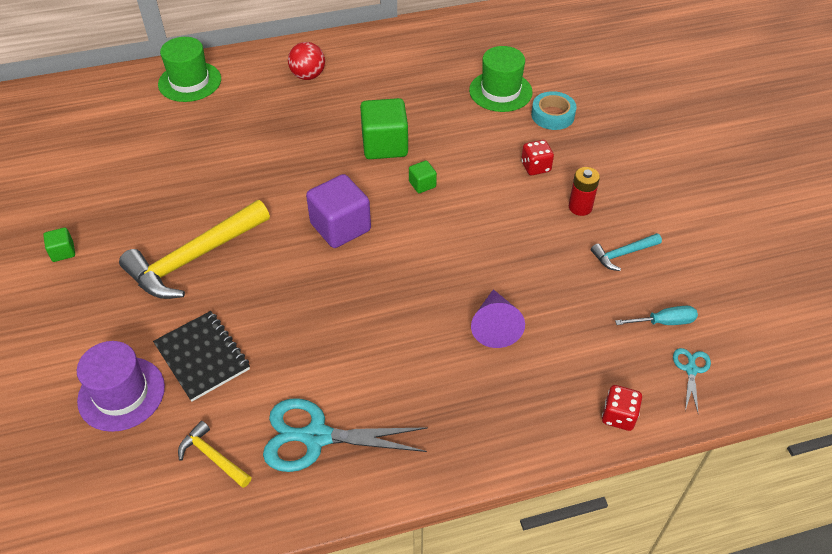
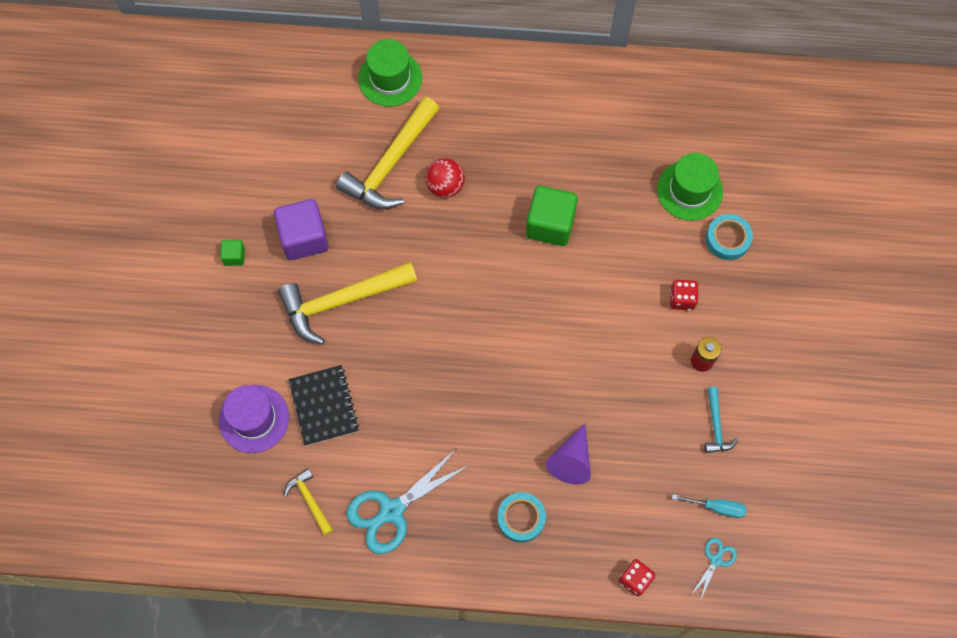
camera: 20 degrees right, 20 degrees up
(210, 140) = (390, 164): none -> yellow hammer
(308, 76) = (507, 107): red ball -> red ball (445, 186)
(315, 437) = (391, 511): turquoise scissors -> turquoise scissors turned 60 degrees counterclockwise
(340, 227) = (477, 309): purple cube -> purple cube (304, 238)
(422, 184) = (567, 284): green cube -> none
(466, 397) = (521, 518): none -> turquoise tape
(623, 254) = (716, 426): turquoise hammer -> turquoise hammer turned 90 degrees counterclockwise

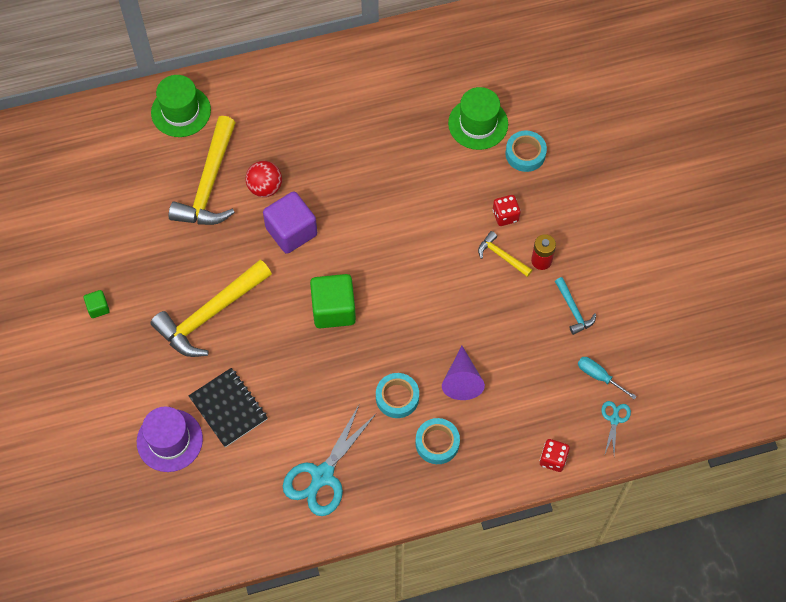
camera: 20 degrees left, 5 degrees down
(304, 238) = (155, 272): purple cube -> purple cube (291, 231)
(310, 500) = (246, 492): yellow hammer -> yellow hammer (502, 256)
(498, 455) = (397, 397): none -> turquoise tape
(550, 224) = (369, 190): green cube -> green cube (333, 309)
(717, 507) = (599, 376): turquoise screwdriver -> turquoise screwdriver turned 135 degrees counterclockwise

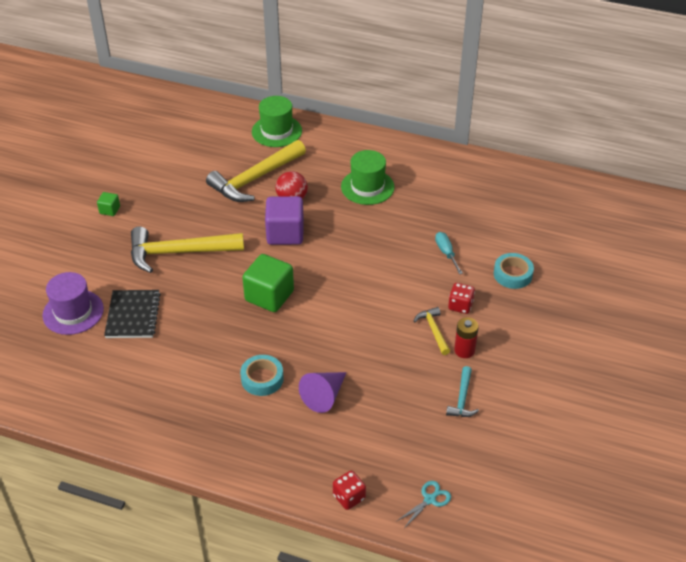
camera: 35 degrees right, 20 degrees down
(322, 476) = (154, 398): turquoise scissors -> none
(437, 443) = (264, 428): turquoise tape -> none
(478, 124) = (490, 238): green hat -> green hat (367, 187)
(599, 376) = (443, 459): turquoise screwdriver -> turquoise screwdriver (446, 253)

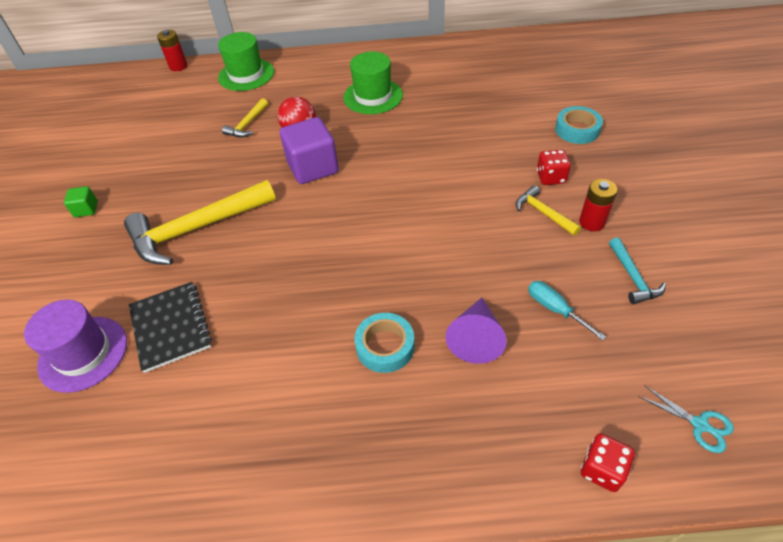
camera: 20 degrees left, 5 degrees up
(226, 104) = (178, 66): none -> red battery
(255, 179) = (247, 124): yellow hammer -> yellow hammer, size x0.48
(269, 296) = (334, 241): green cube -> none
(430, 499) = (700, 425): turquoise scissors -> turquoise scissors turned 105 degrees clockwise
(446, 253) = (496, 131): turquoise screwdriver -> turquoise screwdriver (555, 309)

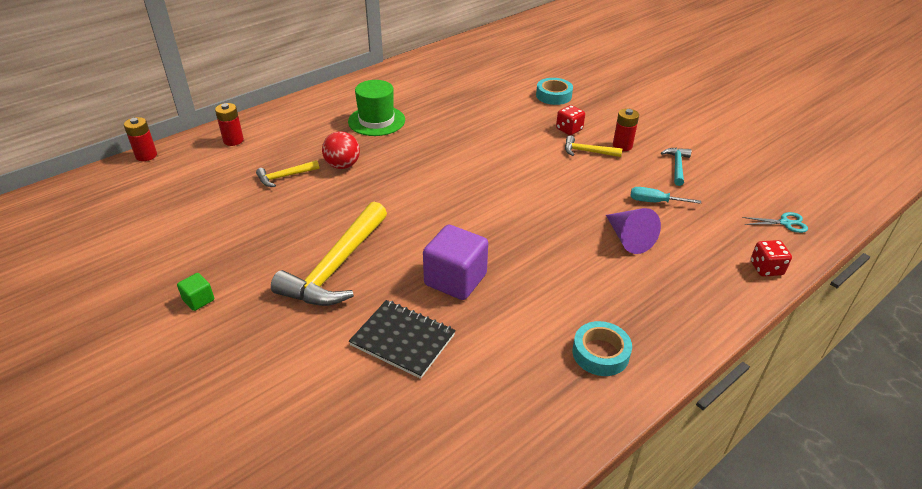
camera: 40 degrees left, 10 degrees down
(83, 353) = (346, 397): purple hat -> none
(246, 75) = (233, 140): green hat -> red battery
(247, 124) = (285, 177): yellow hammer -> yellow hammer turned 75 degrees clockwise
(313, 167) = (386, 186): purple cube -> purple cube (455, 280)
(385, 346) = (578, 271): turquoise tape -> turquoise tape (600, 353)
(633, 277) = (677, 166): turquoise hammer -> turquoise hammer turned 120 degrees counterclockwise

